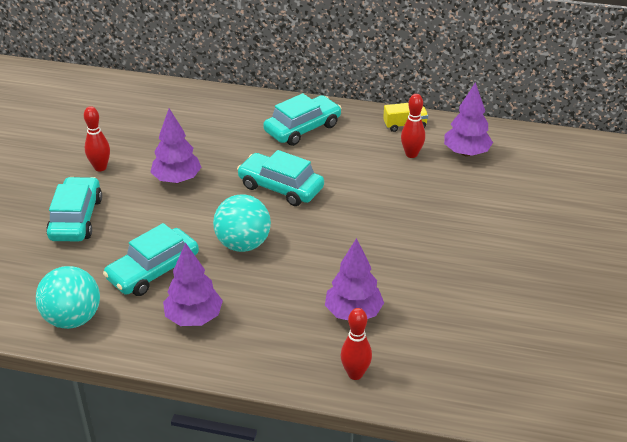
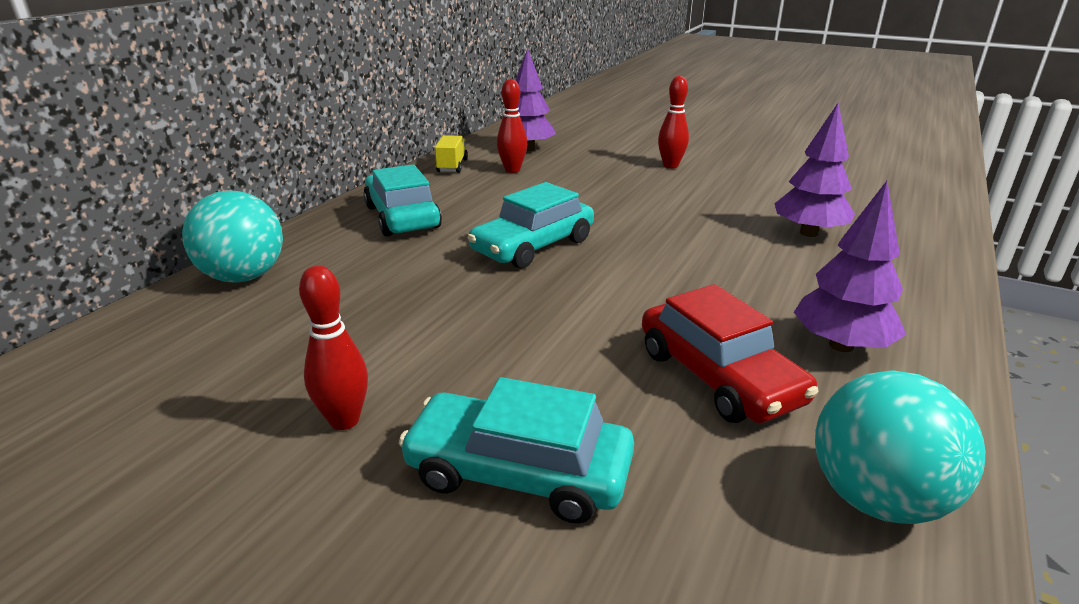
camera: 75 degrees left, 10 degrees down
(153, 271) = (718, 376): turquoise car -> red car
(177, 179) = (455, 328): purple tree -> none
(243, 244) = (659, 286): turquoise ball -> turquoise ball (244, 277)
(355, 374) = (920, 245): red bowling pin -> red bowling pin (670, 166)

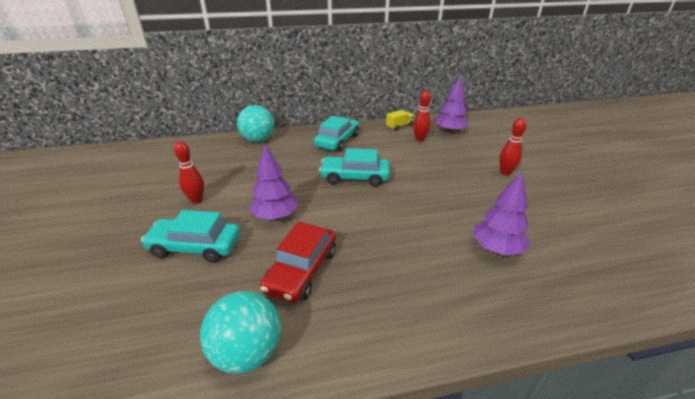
camera: 50 degrees right, 5 degrees up
(518, 472) = (195, 246): turquoise car -> turquoise car turned 60 degrees counterclockwise
(841, 345) = (374, 302): purple tree -> purple tree (275, 216)

